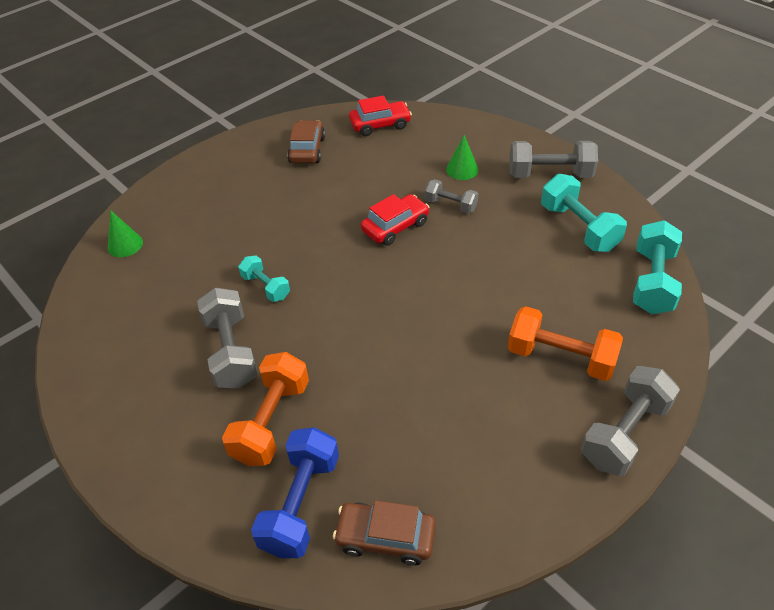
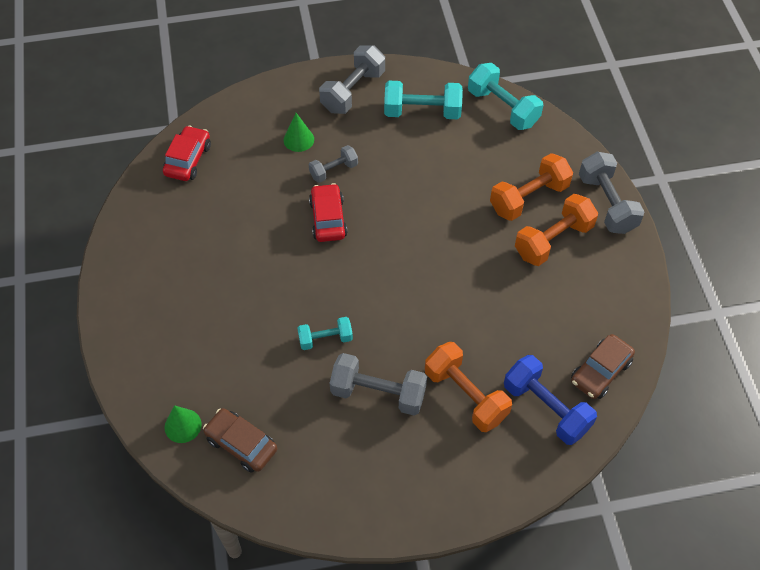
camera: 60 degrees left, 10 degrees up
(307, 150) = (173, 229): brown car -> brown car (241, 444)
(526, 405) = (553, 240): none -> orange dumbbell

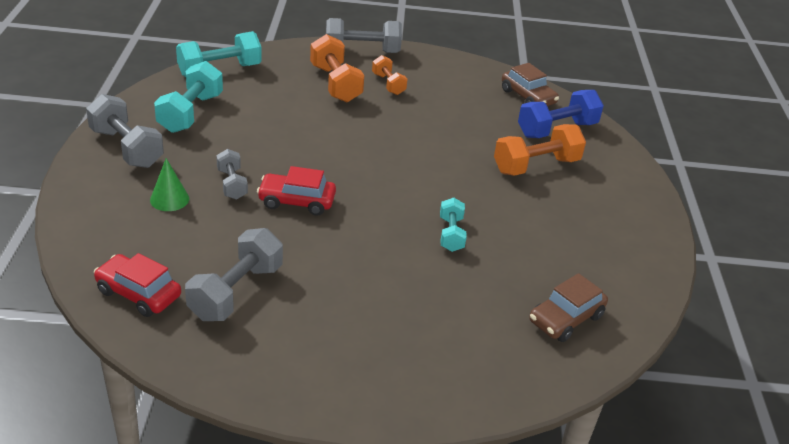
camera: 80 degrees left, 20 degrees down
(183, 425) = (535, 362): green cone -> none
(378, 393) = (523, 214): grey dumbbell -> grey dumbbell (236, 292)
(553, 240) = (388, 84): orange dumbbell -> orange dumbbell, size x0.59

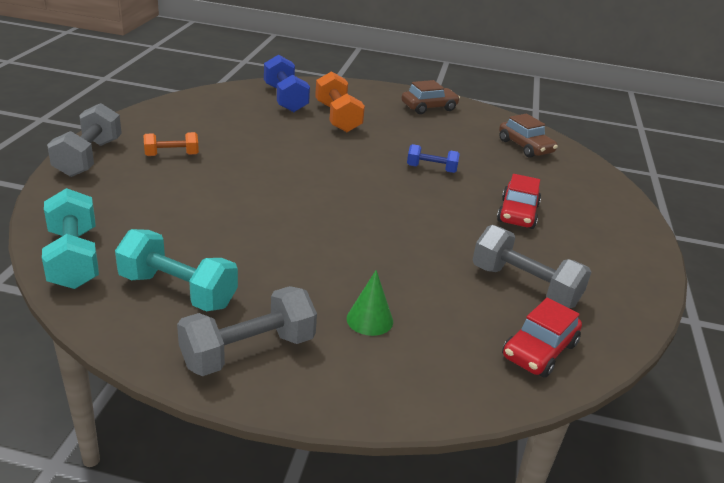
camera: 80 degrees left, 5 degrees down
(232, 184) = (345, 272): grey dumbbell -> none
(296, 201) = (380, 236): red car -> red car (517, 213)
(335, 84) = (155, 183): orange dumbbell -> none
(451, 234) = (431, 169): turquoise dumbbell -> blue dumbbell
(528, 97) = (228, 98): brown car -> brown car (429, 107)

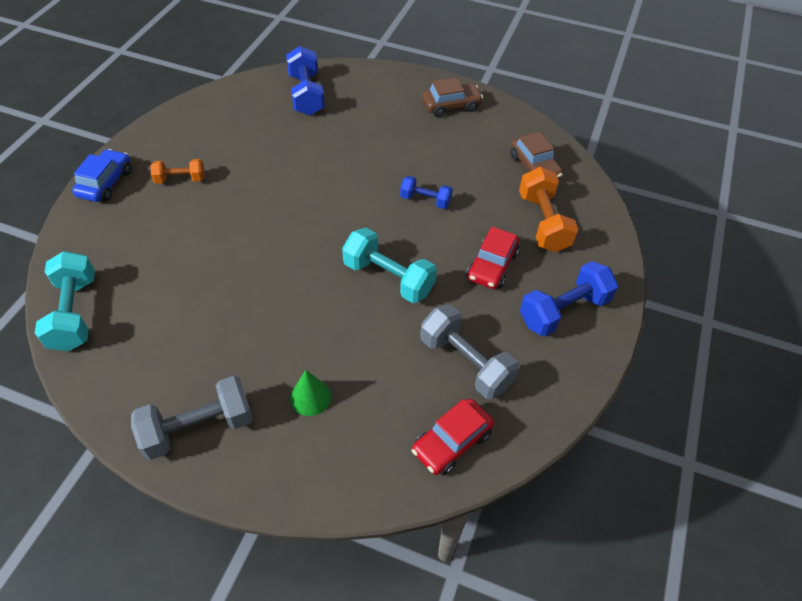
camera: 10 degrees right, 20 degrees up
(89, 158) = (106, 183): grey dumbbell -> blue car
(178, 291) = (154, 355): turquoise dumbbell -> turquoise dumbbell (388, 278)
(337, 117) = (352, 123): orange dumbbell -> orange dumbbell (543, 222)
(603, 244) = (563, 311): none -> blue dumbbell

